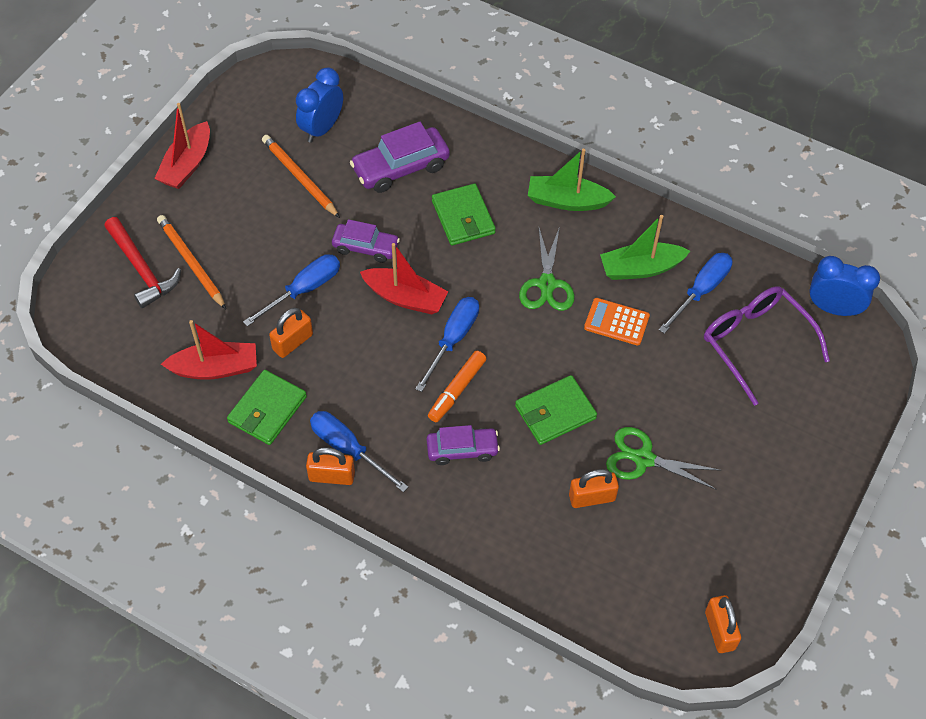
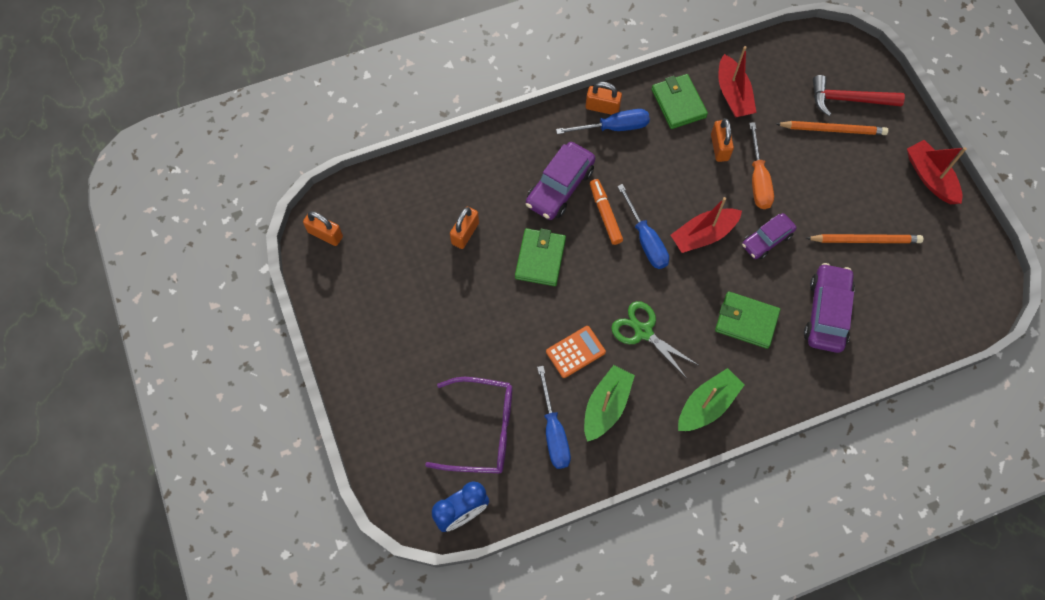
camera: 130 degrees right, 10 degrees up
(215, 368) = (733, 94): red boat -> red boat turned 45 degrees counterclockwise
(304, 290) = (758, 179): blue screwdriver -> orange screwdriver
(322, 128) = (906, 286): blue clock -> none
(331, 476) = (602, 107): orange padlock -> orange padlock turned 60 degrees clockwise
(462, 449) = (560, 187): purple car -> purple car, size x1.53
(643, 459) = (463, 283): green scissors -> none

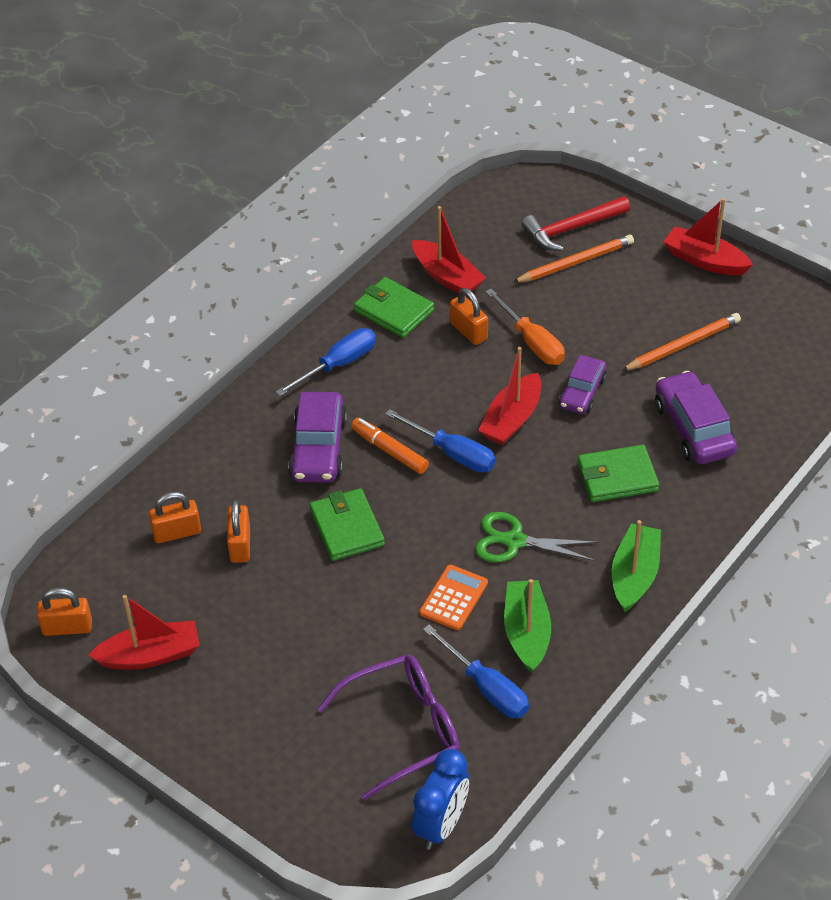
camera: 30 degrees left, 20 degrees down
(362, 283) = (150, 655): none -> red boat
(602, 107) = (311, 351): orange padlock -> orange padlock (177, 532)

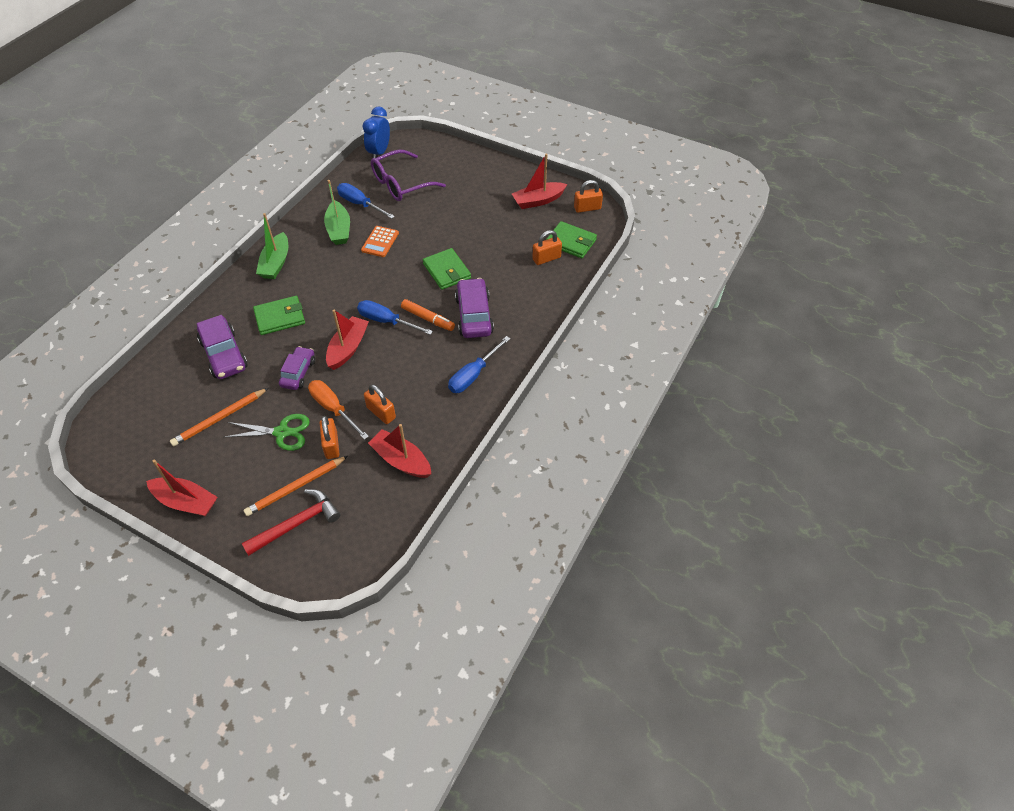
camera: 170 degrees right, 5 degrees up
(240, 545) = (507, 256): orange padlock -> orange padlock (331, 445)
(393, 311) = (440, 424): green wallet -> green wallet (571, 242)
(514, 541) = (346, 274): green scissors -> green scissors (282, 432)

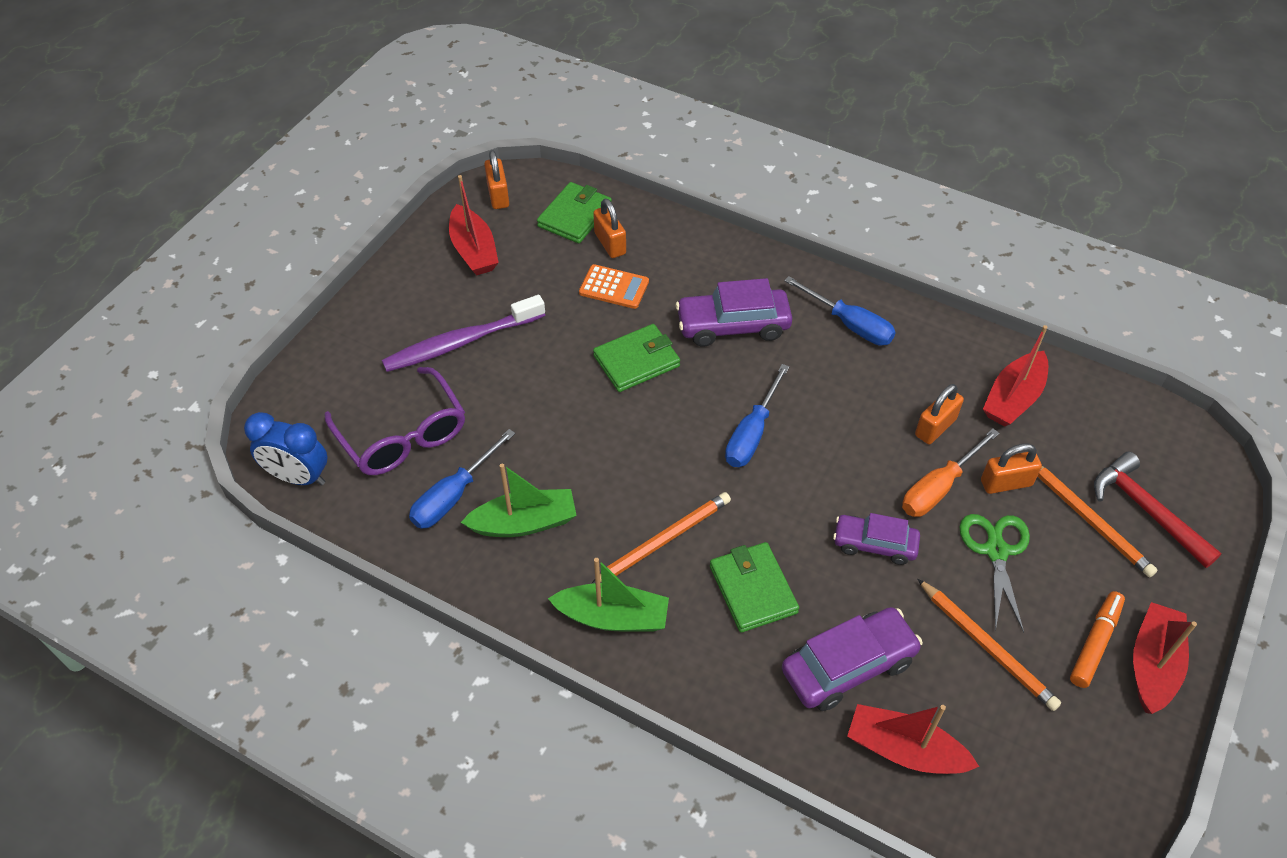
camera: 90 degrees left, 0 degrees up
(318, 282) = (664, 540): none -> orange pencil
(348, 348) = (814, 480): red boat -> red boat (904, 750)
(380, 242) = (561, 456): orange calculator -> orange calculator (614, 287)
(428, 319) = (743, 381): orange marker -> orange marker (1095, 643)
(465, 200) = (460, 342): none -> purple toothbrush

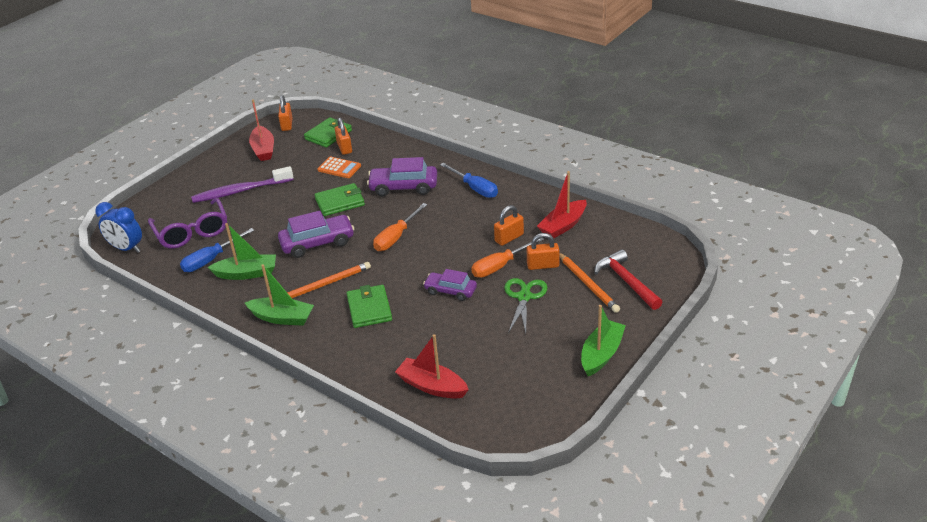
camera: 10 degrees right, 15 degrees down
(752, 433) = (396, 237): blue screwdriver -> orange screwdriver
(848, 666) = (413, 346): purple car -> purple car (317, 243)
(986, 646) = (501, 341): orange pencil -> none
(1095, 643) = (569, 342): orange marker -> none
(1152, 664) = (601, 354): red boat -> green boat

